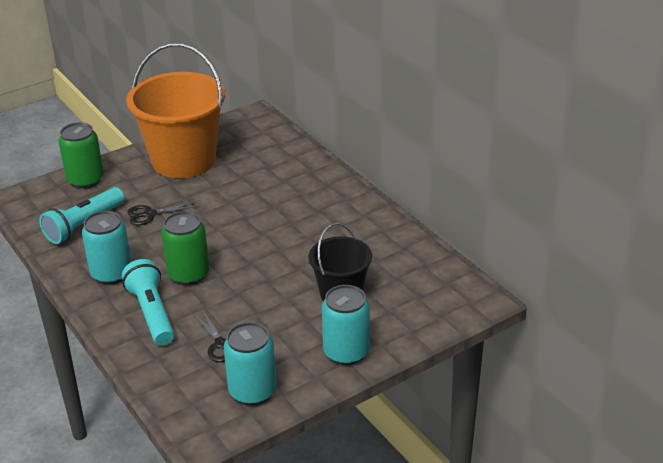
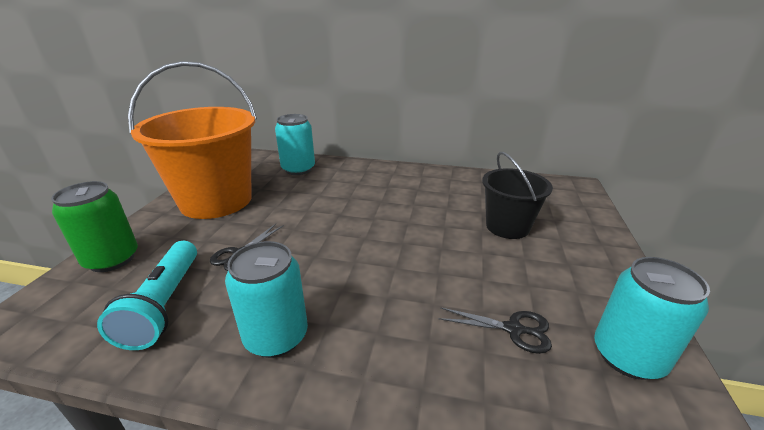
camera: 45 degrees left, 5 degrees down
(152, 313) = (393, 349): turquoise flashlight -> none
(188, 274) = (366, 284): green can -> none
(346, 352) = (598, 264): turquoise can -> turquoise can (298, 169)

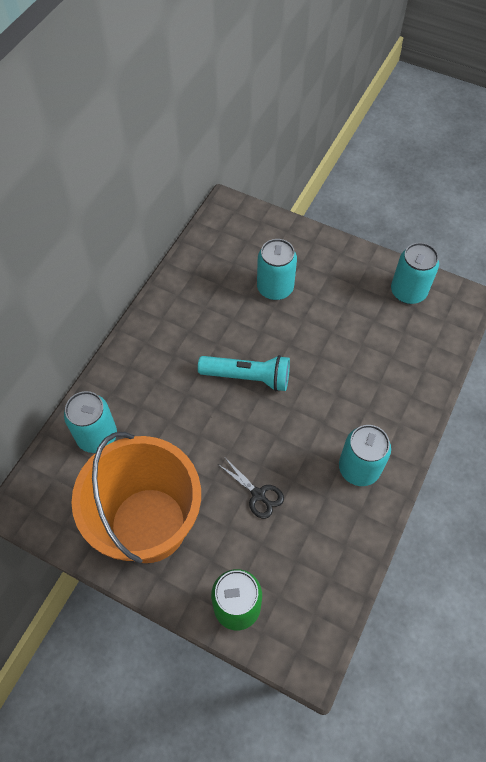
camera: 75 degrees left, 30 degrees up
(165, 304) = (310, 546): turquoise flashlight -> turquoise flashlight (248, 377)
(507, 227) = (275, 288): black bucket -> turquoise can
(513, 329) = (380, 335): black scissors -> none

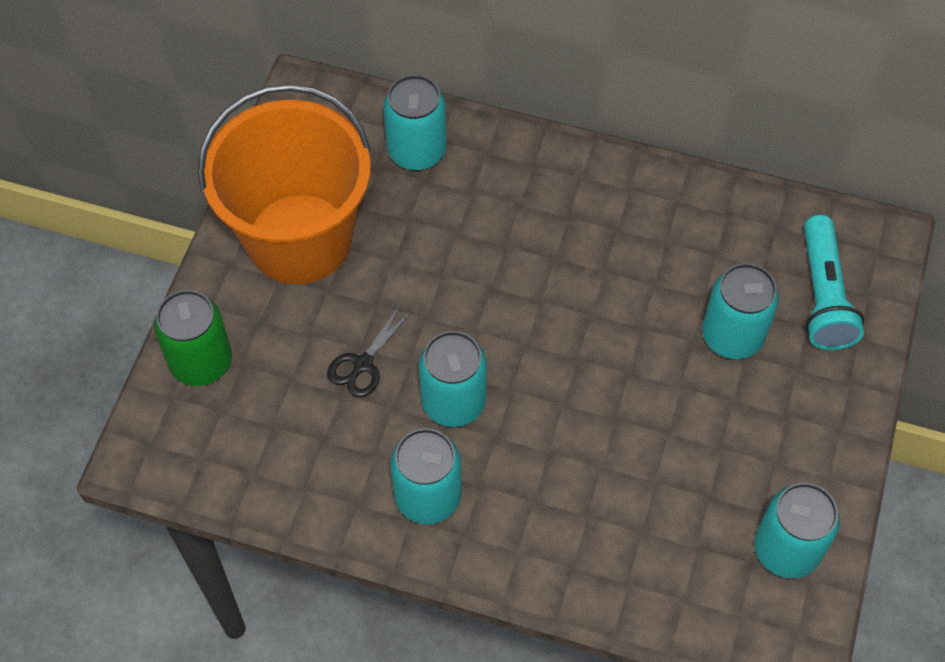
camera: 80 degrees right, 0 degrees up
(248, 377) = (552, 321): turquoise flashlight -> turquoise flashlight (823, 296)
(295, 443) = (453, 402): none -> turquoise can

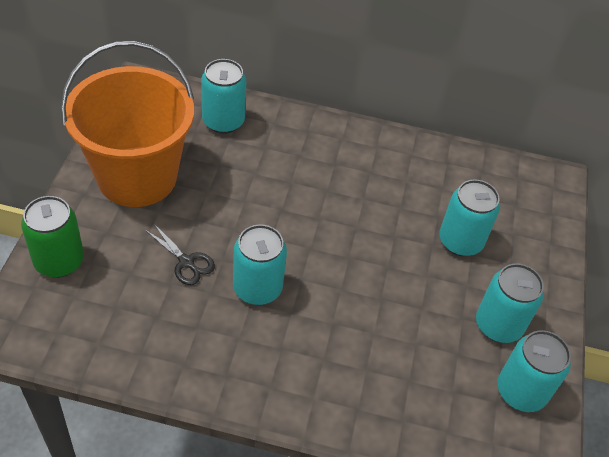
camera: 10 degrees left, 10 degrees down
(363, 364) = (186, 262): black scissors -> black scissors turned 75 degrees counterclockwise
(428, 497) = (240, 358): turquoise can -> turquoise can (498, 325)
(823, 296) = (521, 215): turquoise flashlight -> none

